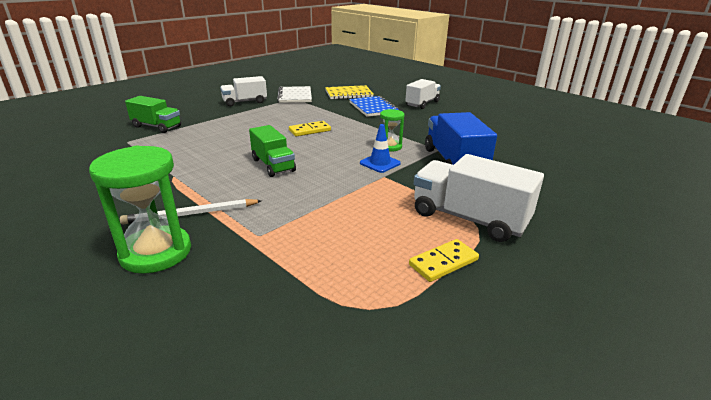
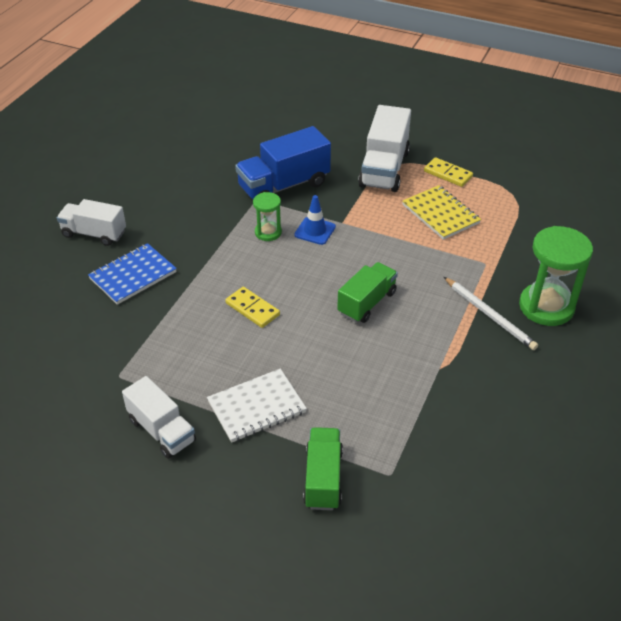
camera: 110 degrees left, 15 degrees up
(295, 96) = (104, 379): white notebook -> white notebook (256, 407)
(349, 94) = (69, 318): yellow notebook -> yellow notebook (440, 214)

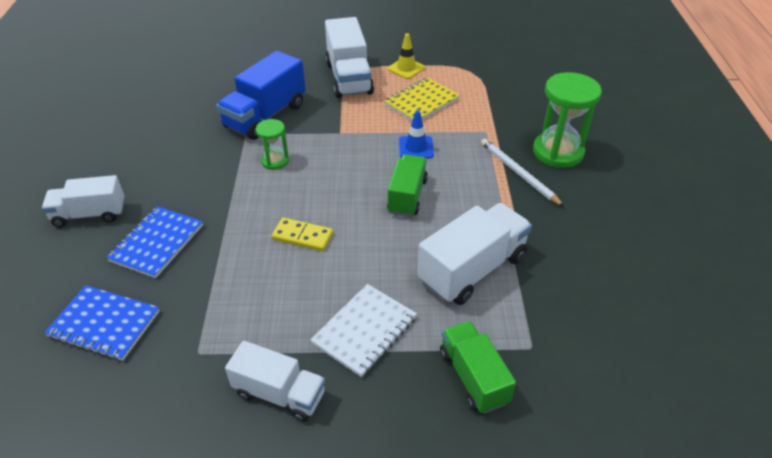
camera: 25 degrees left, 0 degrees up
(62, 328) = (104, 324): none -> blue notebook
(315, 231) = (319, 147): blue traffic cone -> blue traffic cone (416, 148)
(383, 389) = (472, 269): none -> white truck
(440, 214) = (421, 102): yellow notebook -> yellow notebook turned 75 degrees counterclockwise
(448, 174) = (406, 68): yellow domino -> yellow traffic cone
(490, 315) = (518, 173): white pencil -> white pencil turned 150 degrees counterclockwise

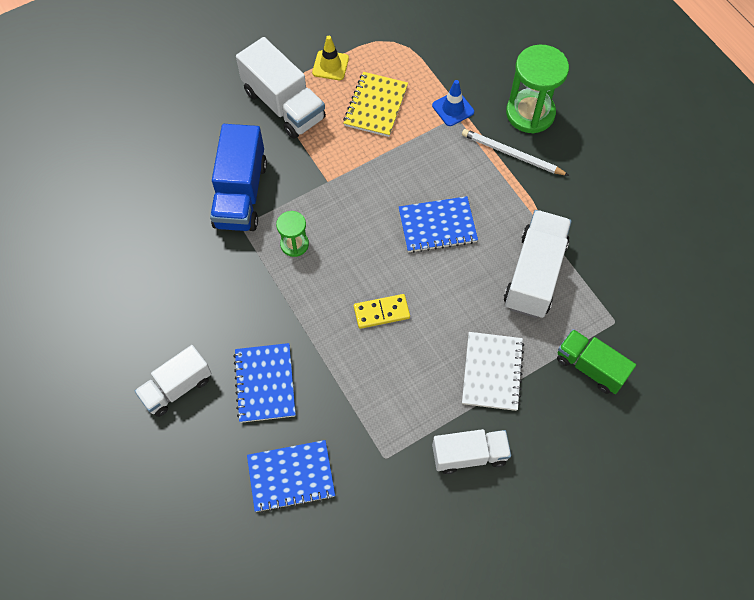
camera: 30 degrees left, 20 degrees up
(407, 196) = (437, 226): green truck -> blue notebook
(416, 148) = (408, 166): blue traffic cone -> blue traffic cone (453, 109)

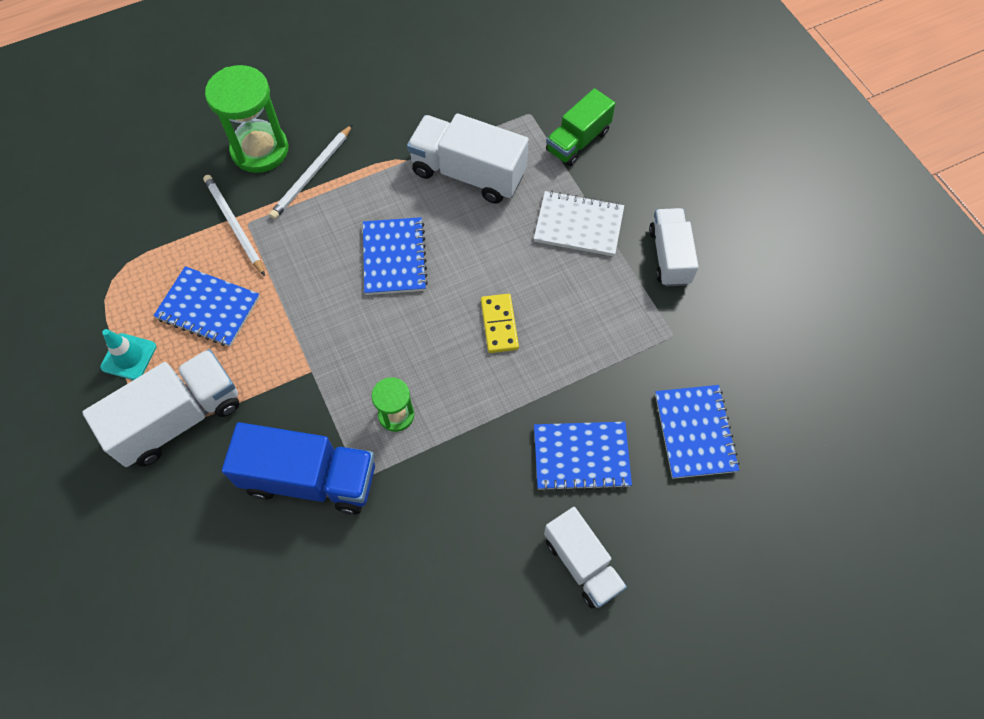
camera: 85 degrees left, 0 degrees up
(330, 65) = (129, 357): yellow traffic cone -> turquoise traffic cone
(375, 106) = (208, 308): yellow notebook -> blue notebook
(453, 109) = (234, 225): blue traffic cone -> white pencil

